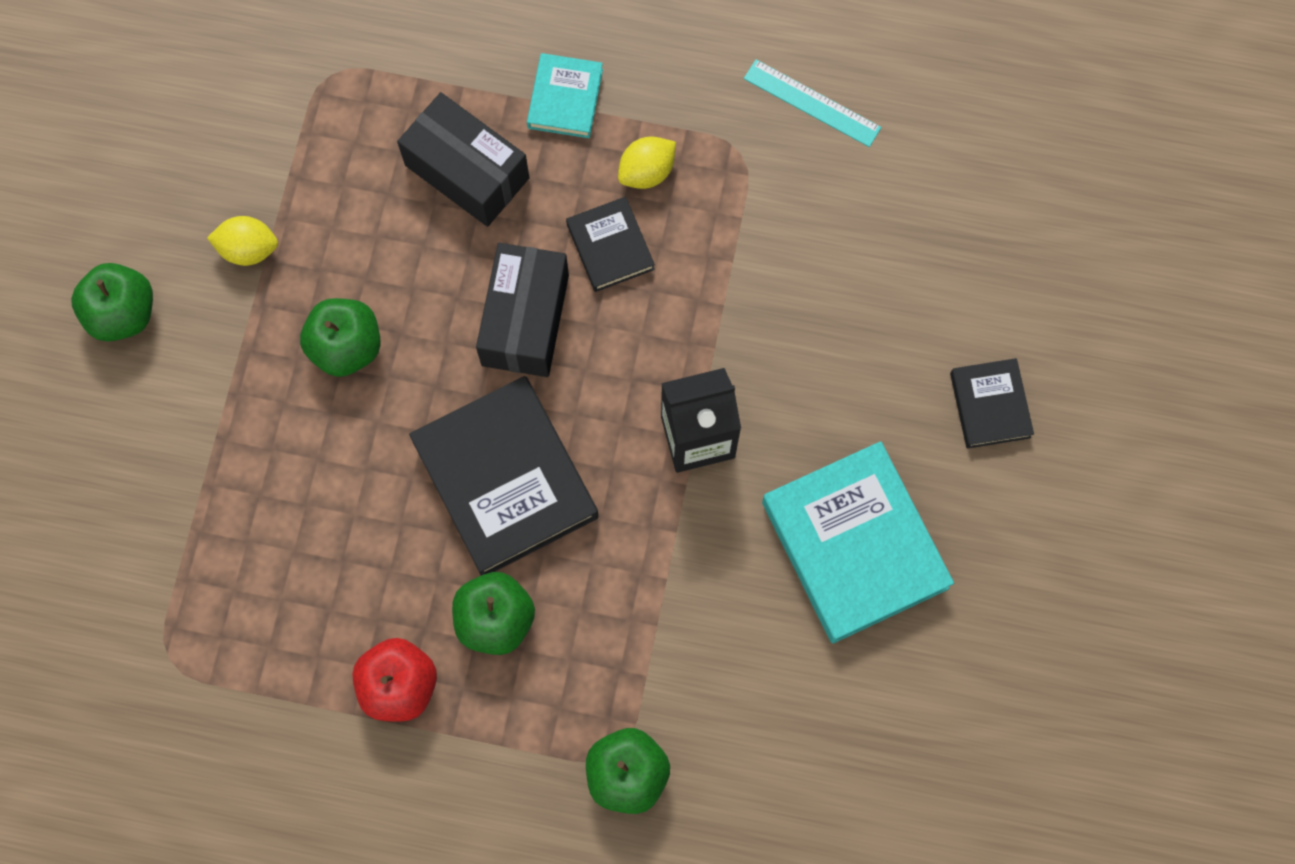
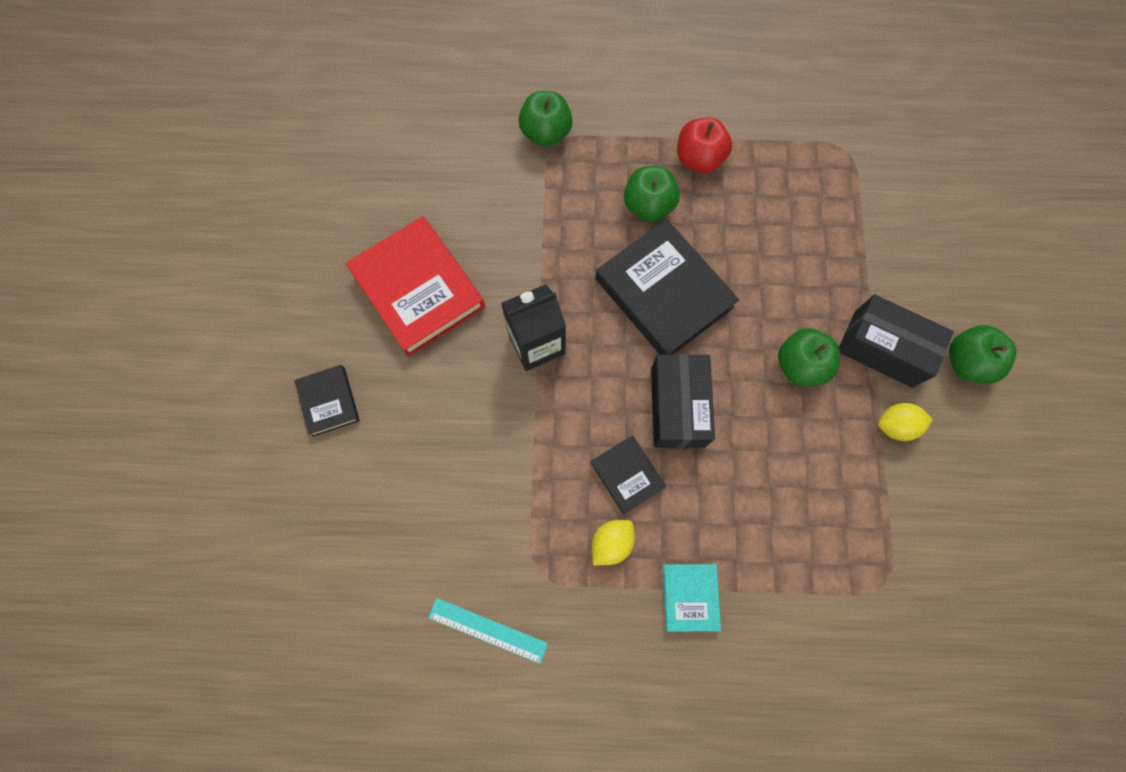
camera: 170 degrees right, 0 degrees up
(467, 171) = (751, 518): black box -> black box (883, 349)
(854, 545) = (418, 289): turquoise book -> red book

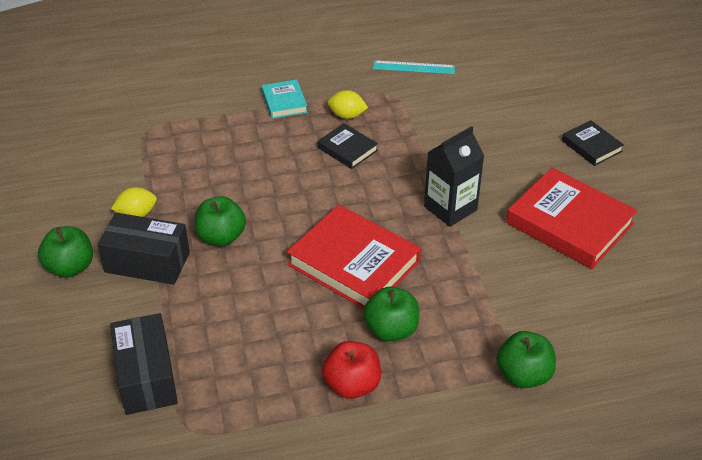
camera: 165 degrees right, 30 degrees down
(611, 543) = (347, 116): yellow lemon -> yellow lemon turned 75 degrees clockwise
(663, 293) = (354, 263): black book -> red book
(677, 407) = (320, 192): black box -> black box (146, 377)

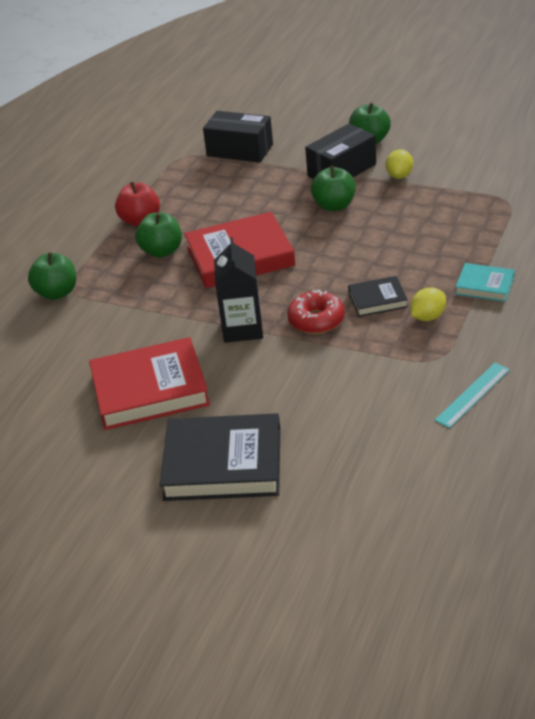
camera: 130 degrees right, 5 degrees down
(402, 171) = (316, 320): none -> red donut
(591, 146) = (223, 463): black book -> black book, size x1.95

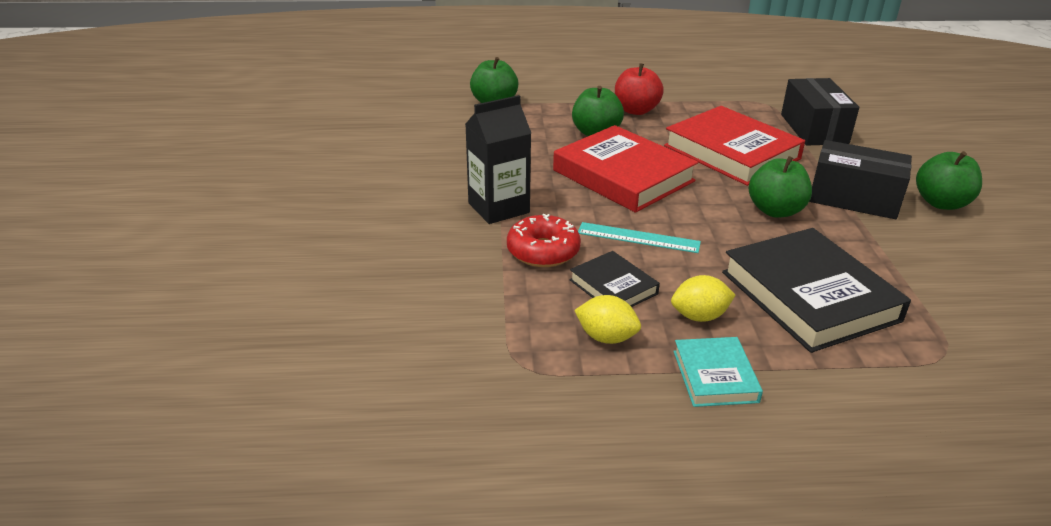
camera: 60 degrees right, 5 degrees down
(150, 389) = (374, 181): red book -> red book (732, 152)
(223, 463) = (269, 251): black book -> black book (809, 296)
(399, 175) = (893, 243): yellow lemon -> yellow lemon (699, 316)
(472, 394) = (459, 419): turquoise ruler -> turquoise ruler (638, 237)

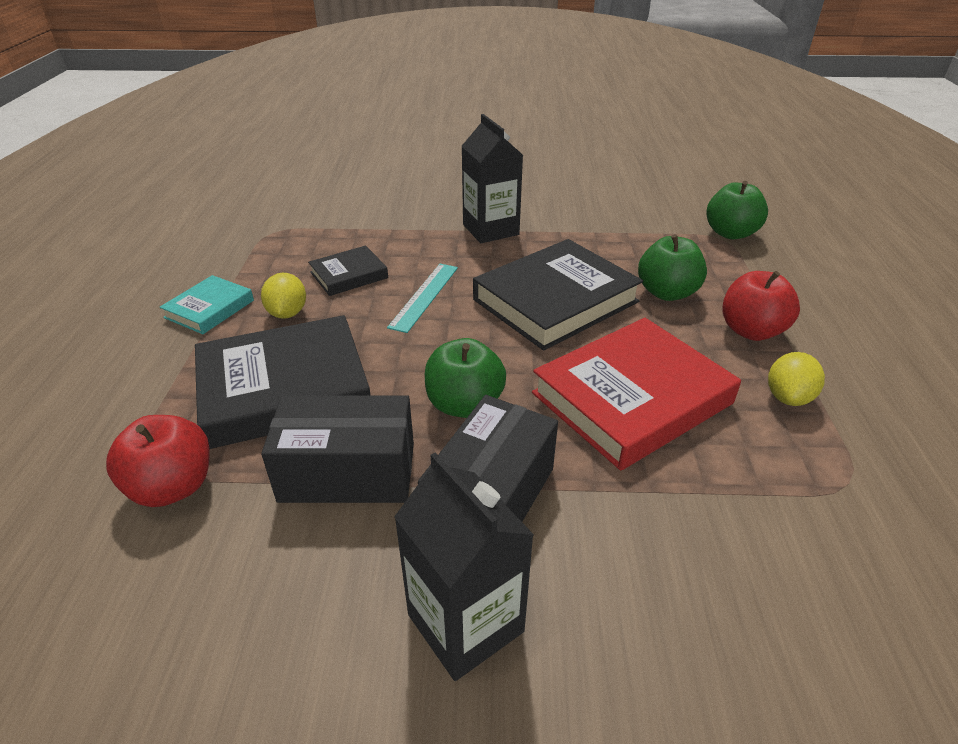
camera: 95 degrees right, 5 degrees up
(543, 251) = (414, 247): red donut -> none
(606, 337) = (284, 266): yellow lemon -> yellow lemon (788, 397)
(623, 176) = (555, 300): red book -> black book
(715, 376) = (210, 309): turquoise book -> turquoise book turned 60 degrees counterclockwise
(814, 129) = (751, 524): black box -> black box (348, 472)
(941, 203) = (465, 623): green apple -> black carton
(948, 329) = (173, 486): none -> red apple

